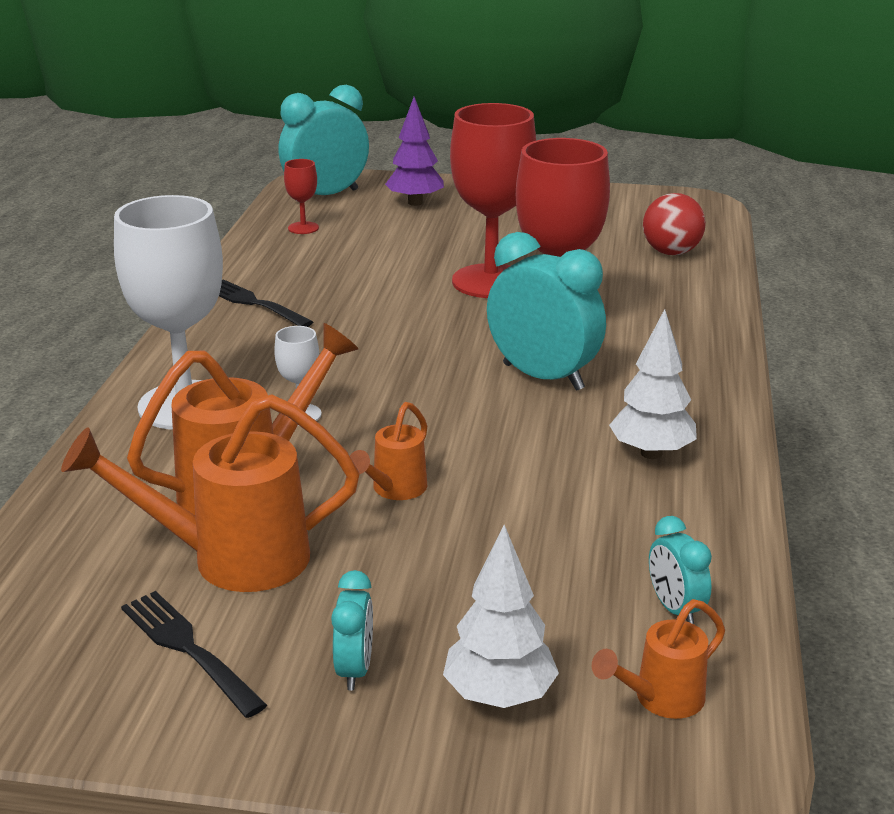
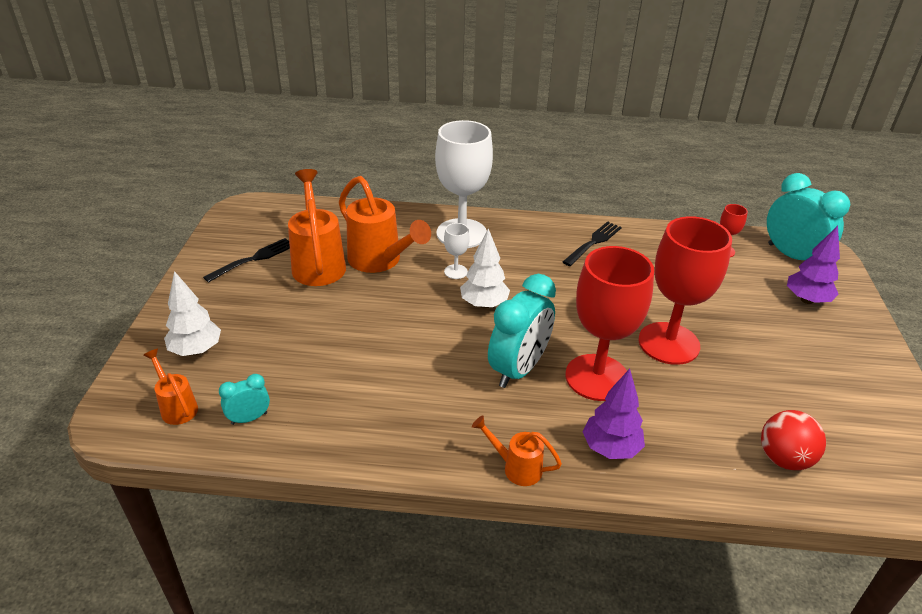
camera: 85 degrees right, 10 degrees up
(355, 670) = (227, 305): turquoise clock -> none
(394, 490) = (376, 309): orange watering can -> orange watering can (516, 467)
(651, 453) = (418, 419): white tree -> white tree (484, 304)
(676, 332) = (610, 448): none -> purple tree

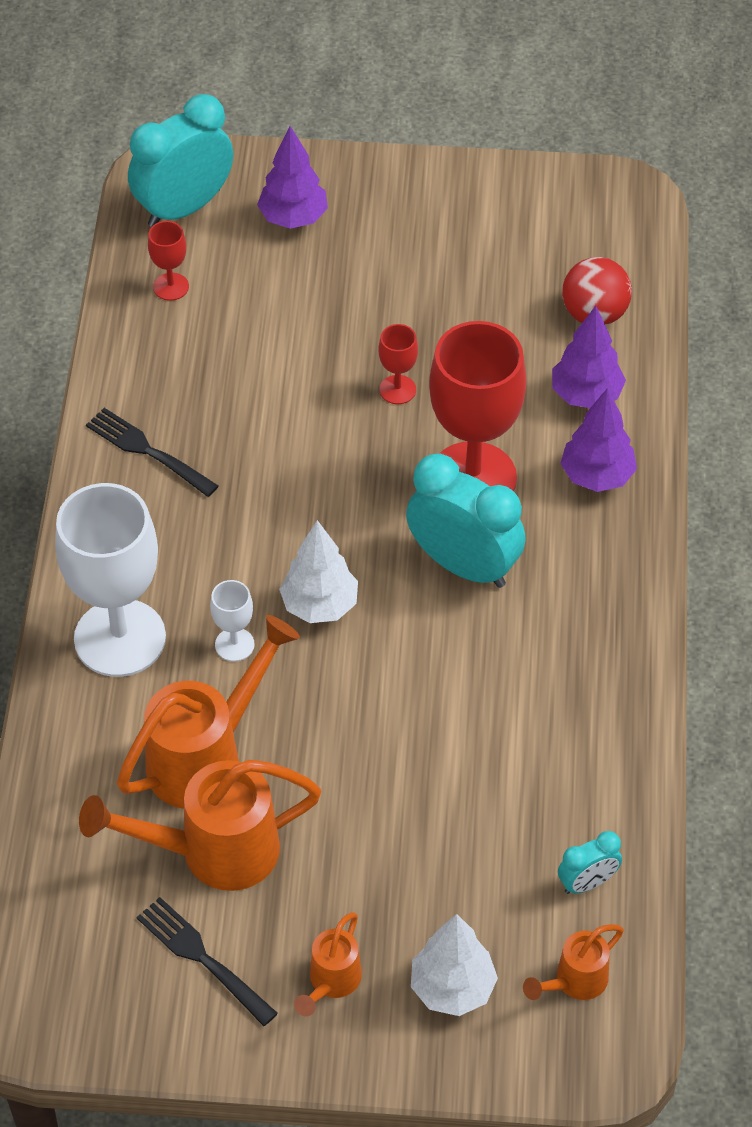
camera: 90 degrees left, 15 degrees up
(249, 418) = (587, 883): turquoise clock -> turquoise clock turned 90 degrees counterclockwise
(516, 467) = (638, 574): orange watering can -> orange watering can (331, 983)
(668, 343) = (397, 390): red goblet -> red goblet, size x0.43
(693, 447) = (586, 395): none -> purple tree

